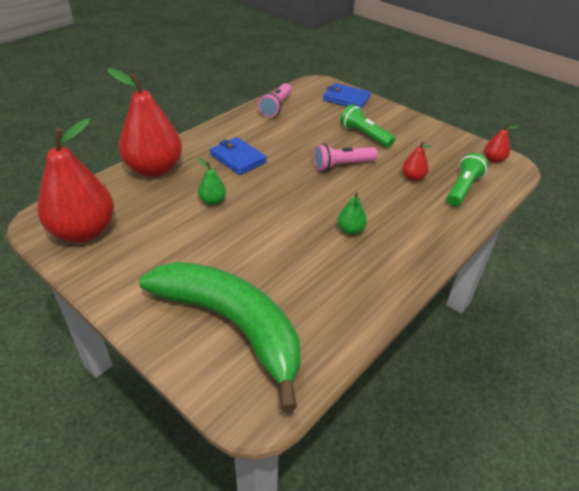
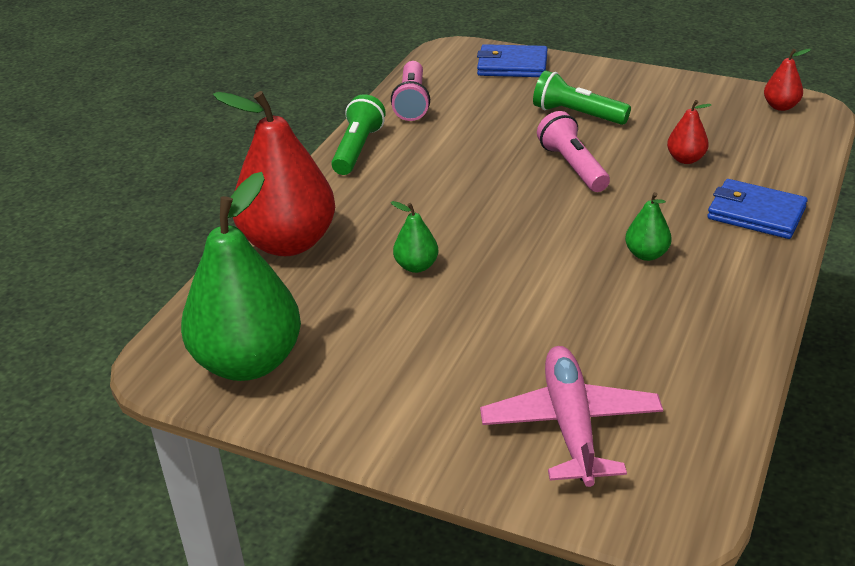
camera: 15 degrees left, 5 degrees down
(84, 231) = (248, 362): red pear -> green pear
(232, 325) = (570, 425): green banana -> pink plane
(238, 158) = (409, 194): blue wallet -> blue wallet (756, 213)
(342, 165) = (573, 166): pink flashlight -> pink flashlight turned 105 degrees clockwise
(463, 188) = (764, 158): green flashlight -> green flashlight (358, 149)

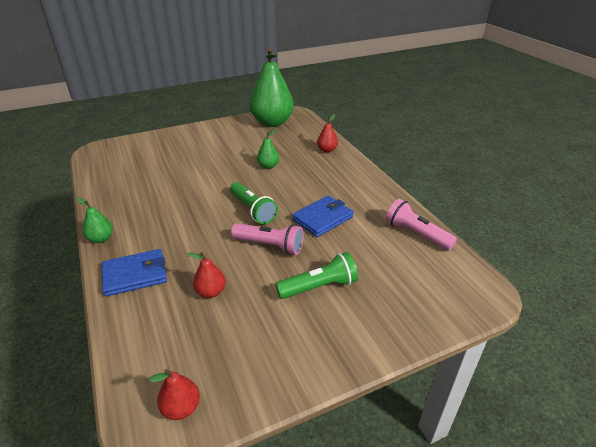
camera: 130 degrees right, 0 degrees up
(288, 242) = (327, 150): red pear -> red pear, size x0.43
(358, 149) = (382, 194): green flashlight -> green flashlight (252, 210)
(512, 65) = (426, 306): blue wallet -> blue wallet (323, 218)
(570, 425) = (150, 153): pink plane -> none
(646, 254) = (177, 219): green pear -> green pear (101, 239)

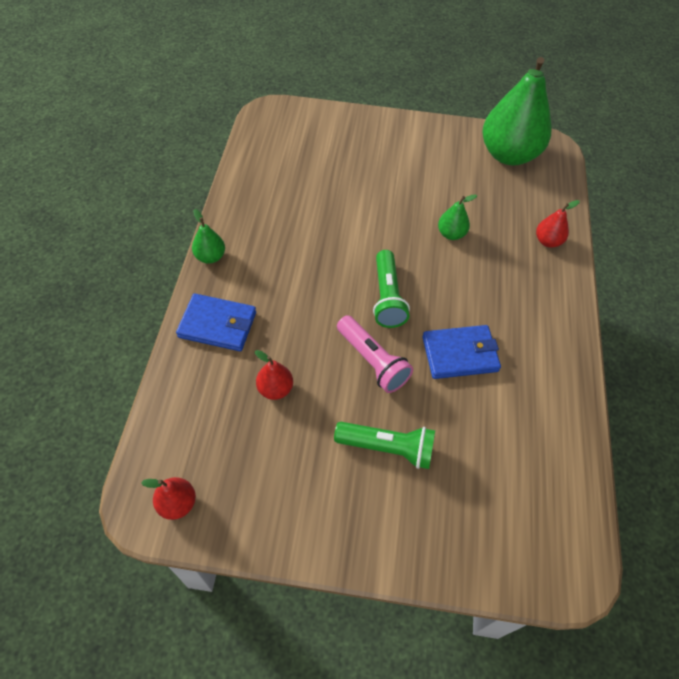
camera: 30 degrees right, 20 degrees up
(416, 234) = (558, 441): pink flashlight -> none

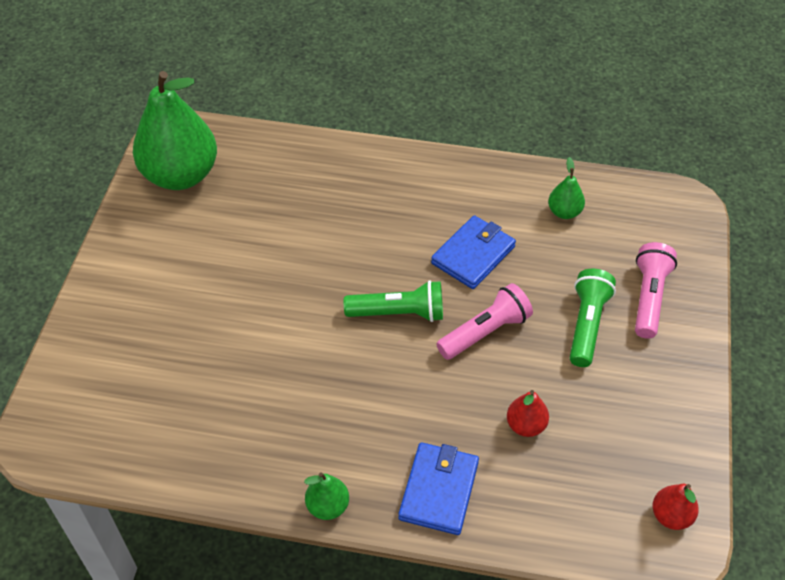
camera: 85 degrees left, 5 degrees down
(427, 513) = (649, 298): none -> pink flashlight
(451, 234) = (306, 245): green pear -> green pear (564, 212)
(460, 354) = (473, 255): blue wallet -> blue wallet turned 45 degrees clockwise
(547, 241) = (323, 161): red pear -> none

